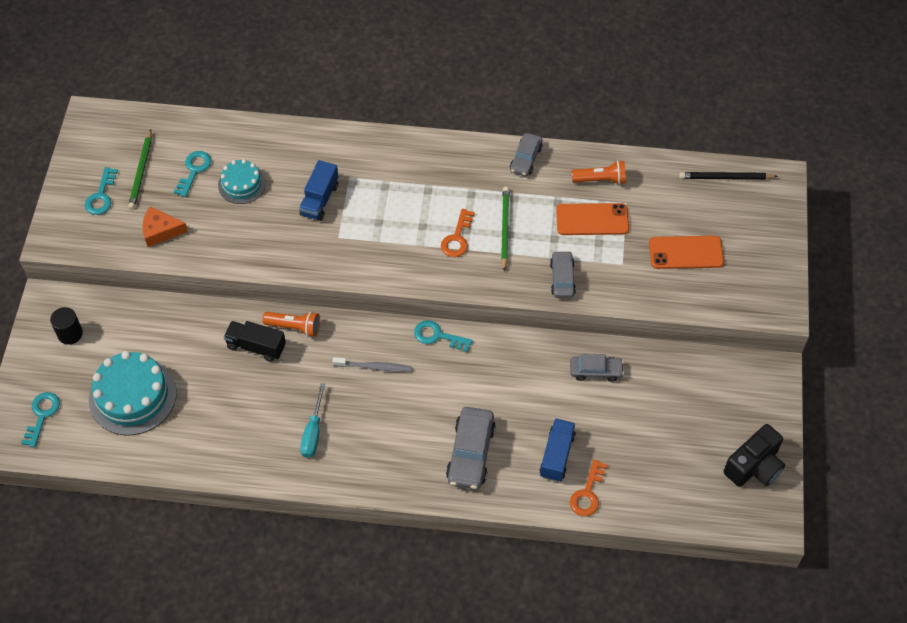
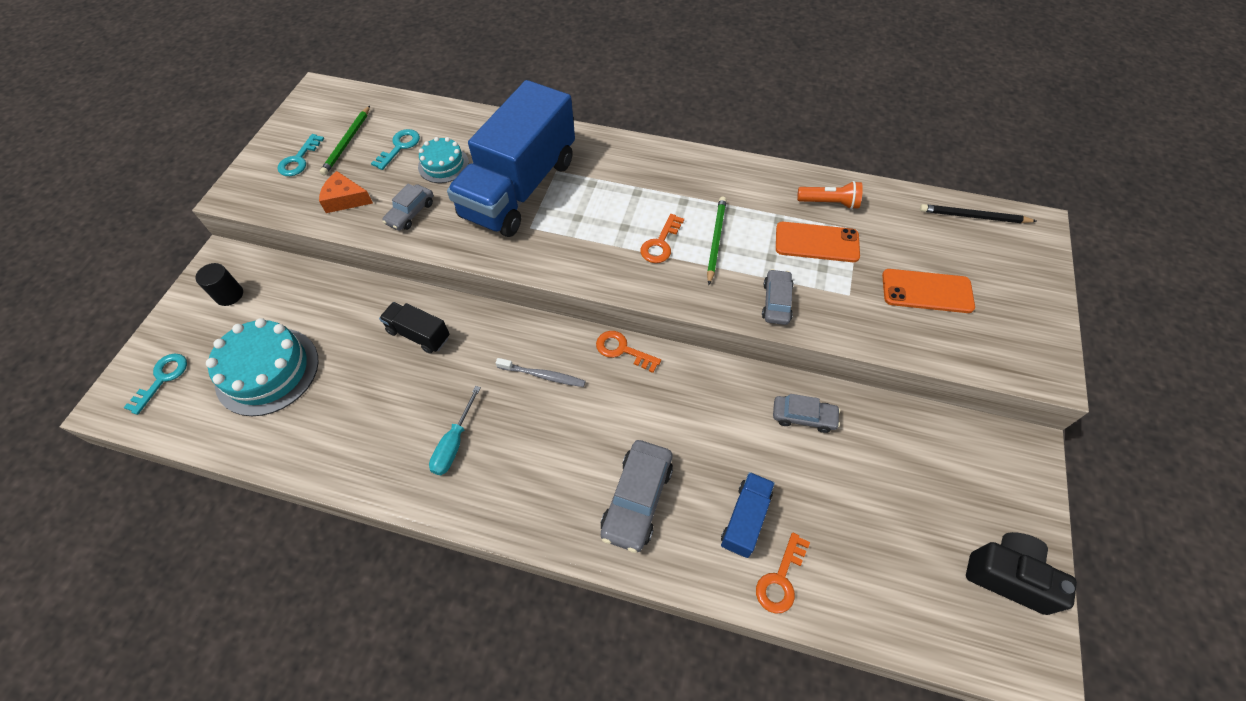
camera: 10 degrees right, 0 degrees up
(294, 327) = (466, 319): orange flashlight -> none
(319, 200) = (519, 188): blue truck -> blue truck, size x2.36
(437, 336) = (622, 350): turquoise key -> orange key
(525, 159) = (748, 173): grey car -> grey car (410, 213)
(754, 466) = (1008, 576): black camera -> black camera turned 120 degrees counterclockwise

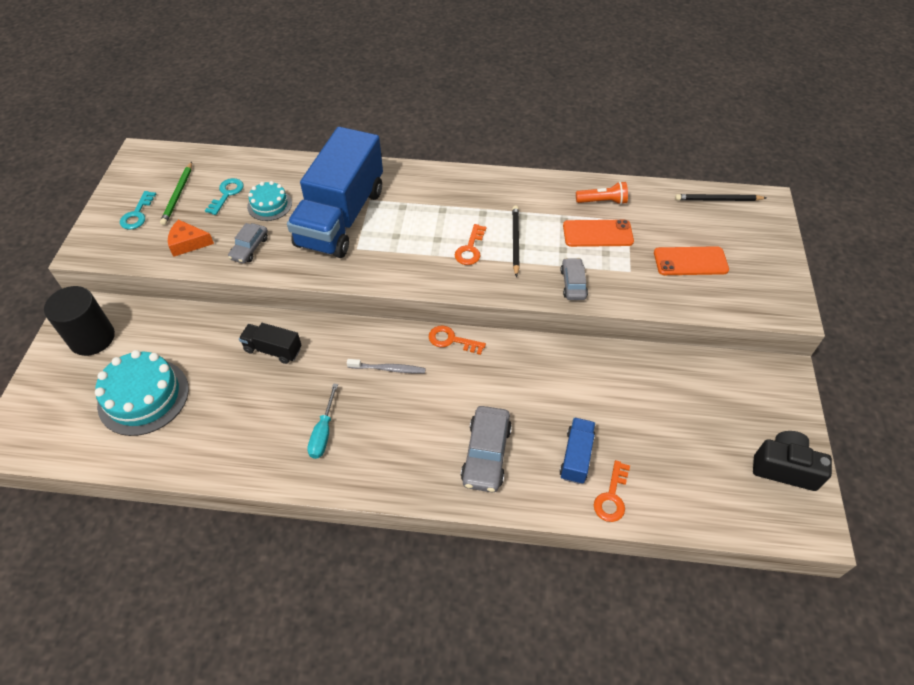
camera: 10 degrees left, 5 degrees down
(162, 378) = (47, 415): turquoise key -> none
(229, 295) = (92, 338): black cylinder -> black cylinder, size x1.79
(715, 240) = (515, 241): green pencil -> black pencil
(803, 417) = (609, 373): grey car -> none

